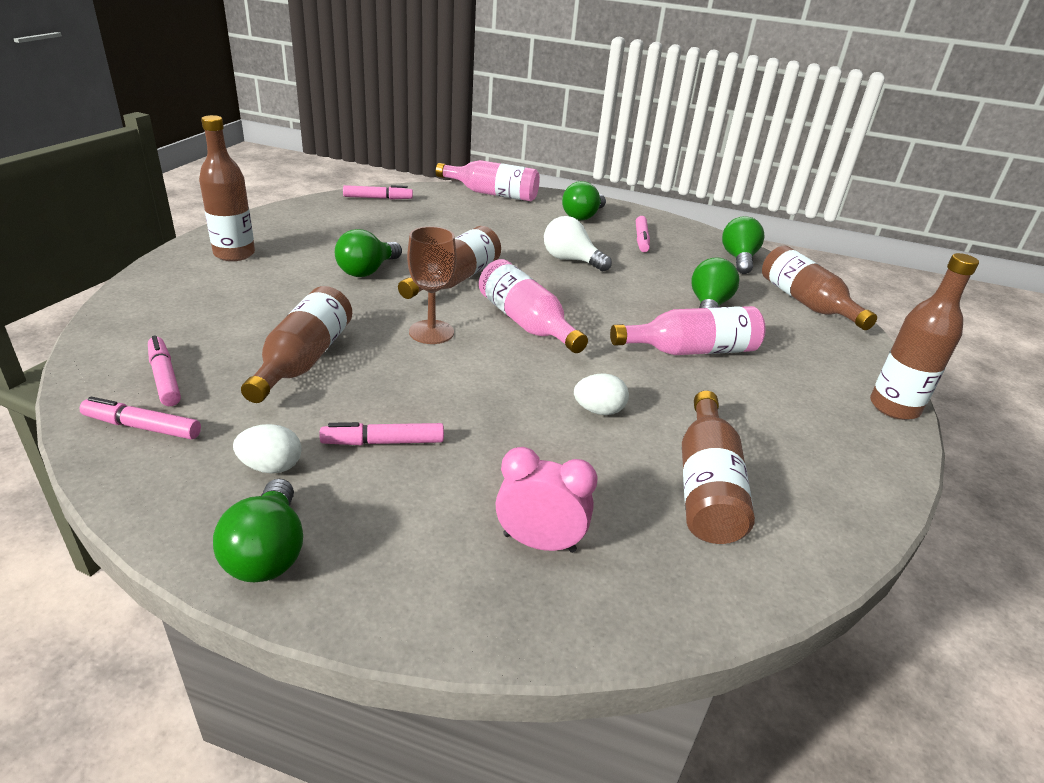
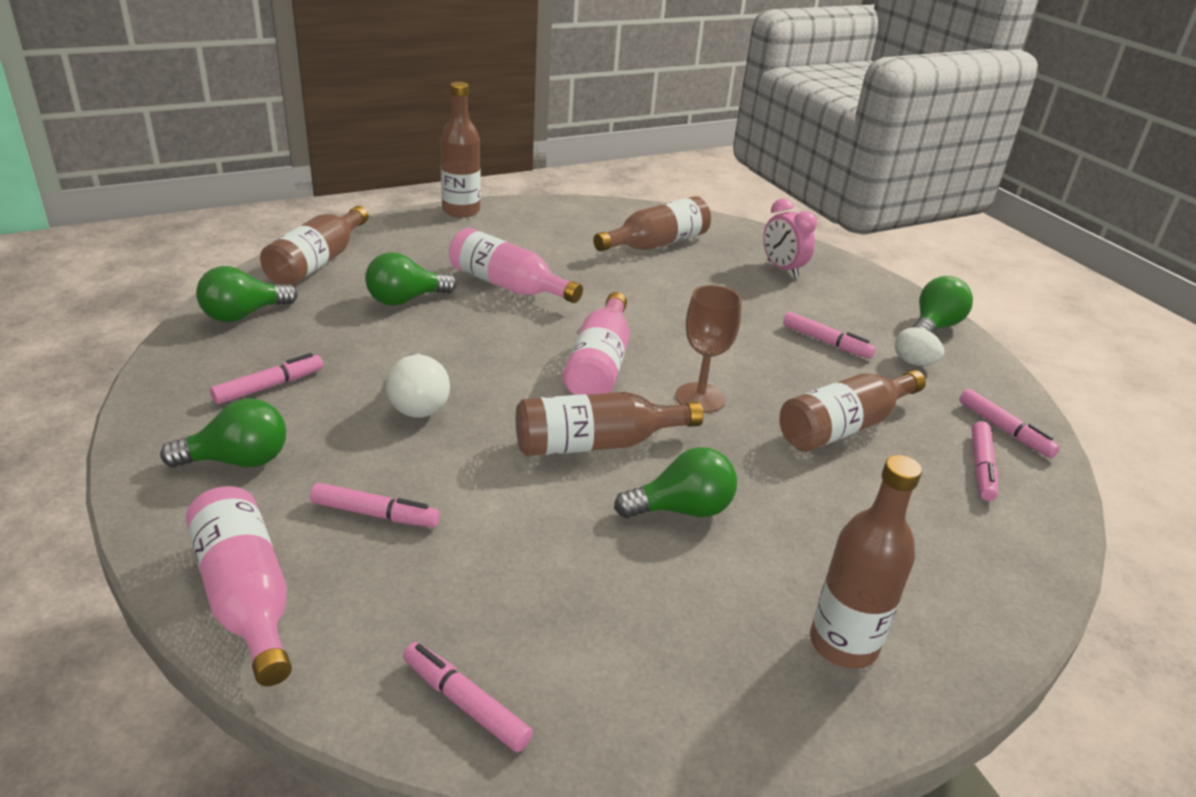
camera: 135 degrees left, 0 degrees up
(499, 222) = (374, 514): none -> pink marker
(598, 411) = (653, 292): white egg -> none

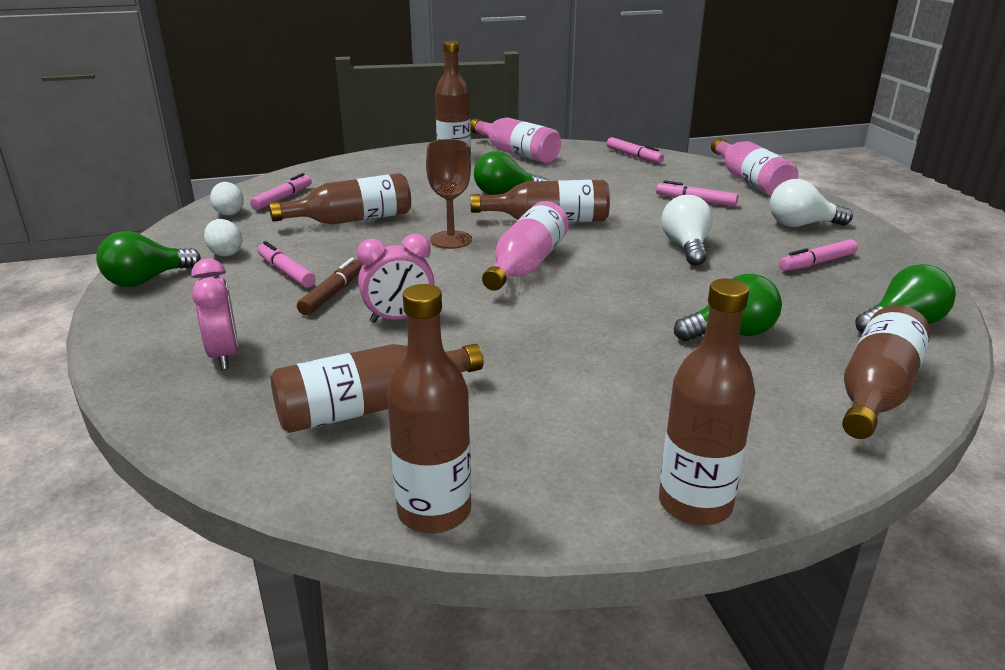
camera: 165 degrees left, 5 degrees down
(238, 461) = (801, 225): green light bulb -> white light bulb
(508, 285) = (609, 346): pink bottle -> pink bottle (517, 153)
(591, 206) = (434, 511): none -> brown bottle
(683, 301) = (399, 319): none -> pink clock
(759, 321) = (332, 294): none -> brown marker
(1004, 430) = (229, 213): pink marker -> white egg

